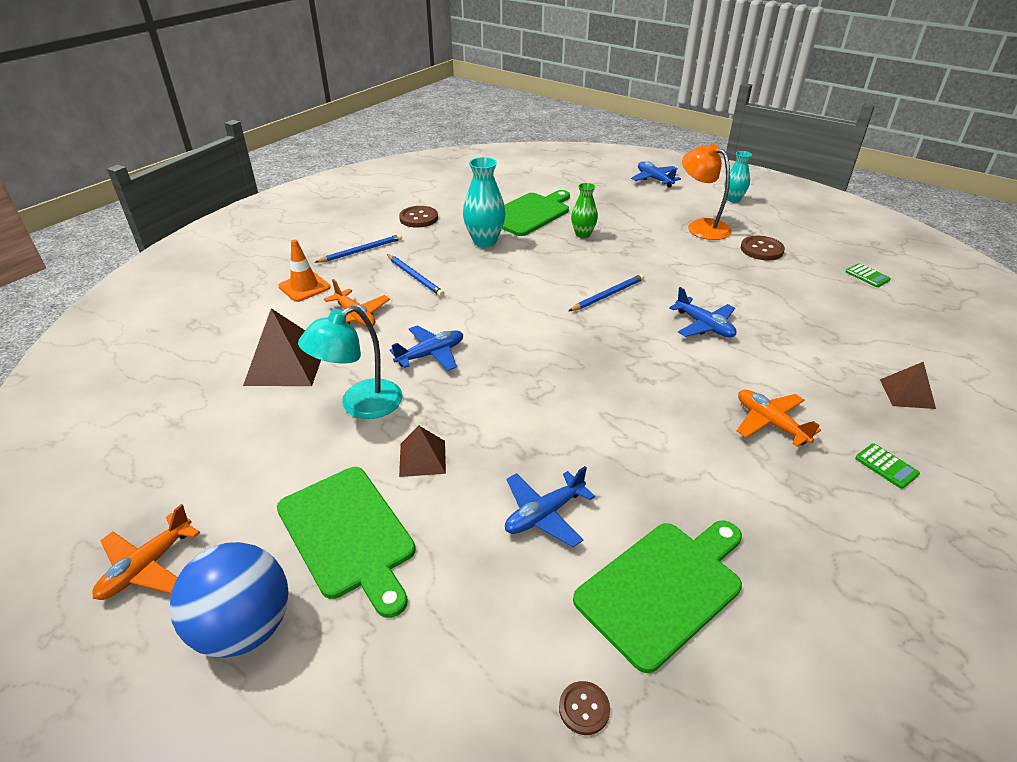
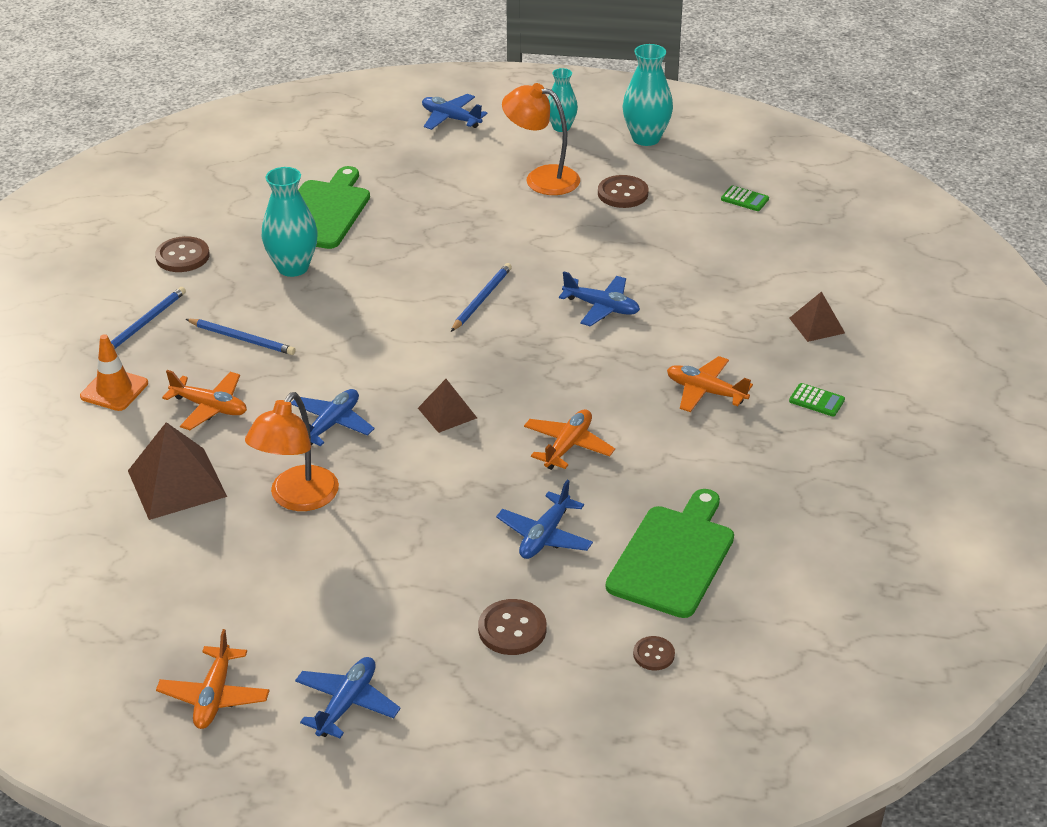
camera: 25 degrees left, 0 degrees up
(244, 627) = (347, 703): blue ball -> blue plane
(348, 534) = (380, 610): green cutting board -> none
(360, 405) = (297, 498): turquoise lamp -> orange lamp
(422, 458) = (400, 526): brown pyramid -> brown pyramid (447, 413)
(452, 607) = (512, 629): none -> brown button
(583, 234) = (407, 226): green vase -> none
(614, 433) = (568, 446): none -> orange plane
(797, 218) = (646, 138): none -> turquoise vase

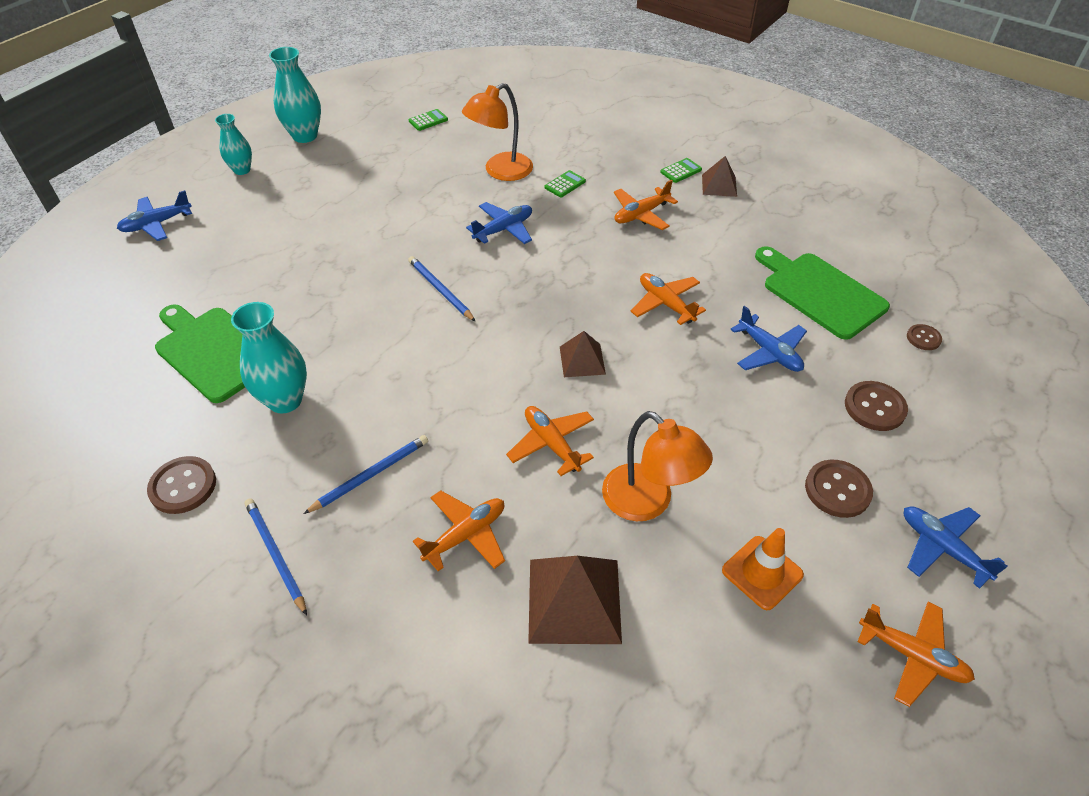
camera: 65 degrees left, 10 degrees up
(114, 390) = (377, 619): orange traffic cone -> orange traffic cone (762, 572)
(331, 424) = (551, 444): blue plane -> orange plane
(541, 178) = (302, 203): orange lamp -> orange lamp (500, 171)
(622, 193) = (366, 170): brown button -> brown button (837, 490)
(713, 324) = (565, 184): none -> green calculator
(817, 325) = (599, 142): brown pyramid -> brown pyramid (719, 185)

